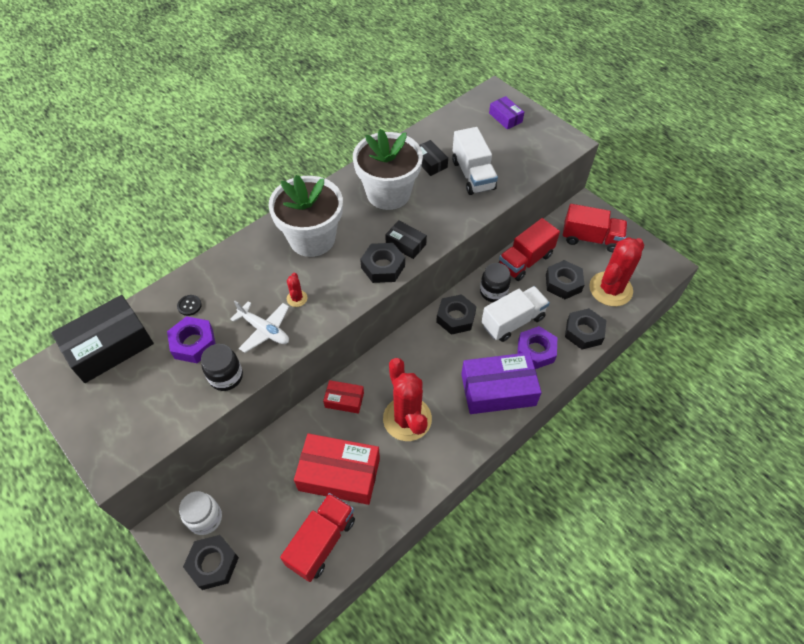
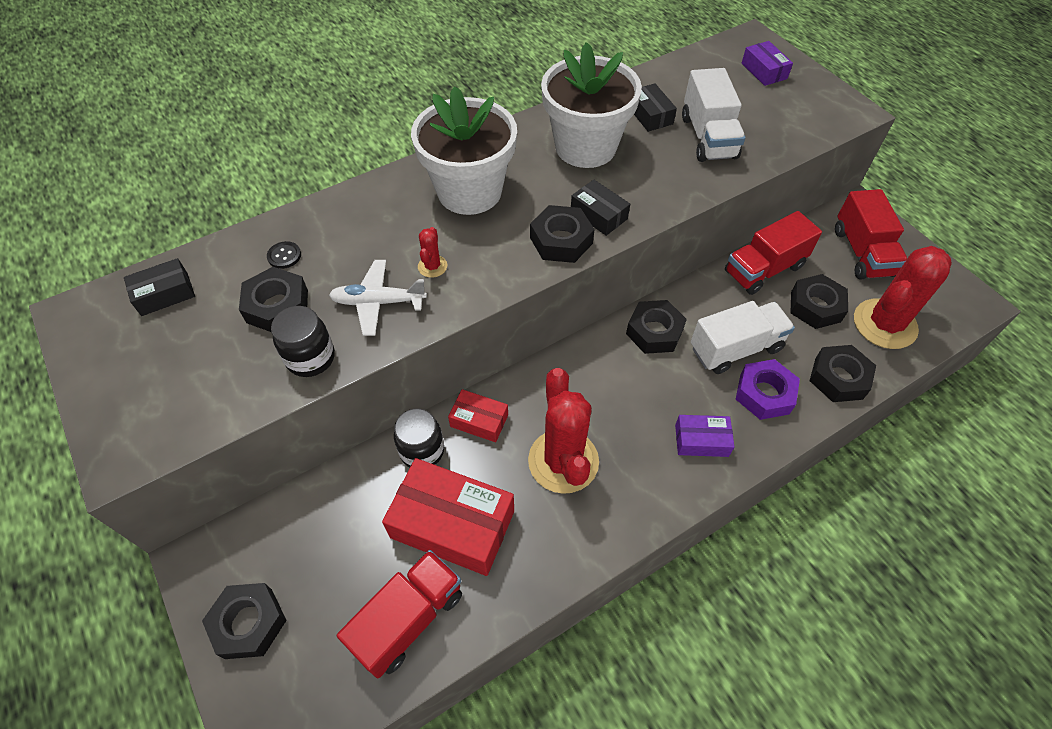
camera: 10 degrees right, 0 degrees up
(109, 346) = (165, 294): black box -> black box, size x0.51
(193, 343) = (277, 306): purple nut -> black nut
(205, 518) = (253, 555): white jar -> none
(264, 330) = (378, 302): white plane -> white plane turned 135 degrees clockwise
(493, 292) = (713, 305): black jar -> black jar (422, 451)
(498, 389) = (701, 440): purple box -> purple box, size x0.51
(590, 238) = (862, 252): red truck -> red truck turned 60 degrees clockwise

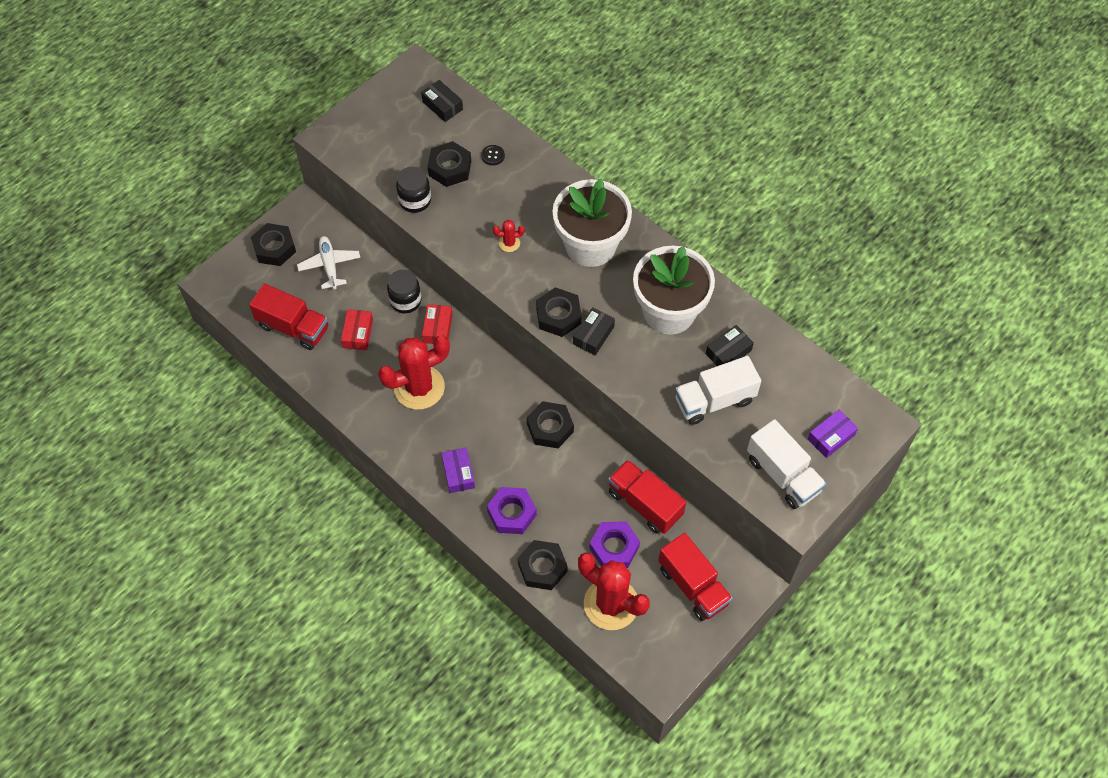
camera: 75 degrees right, 5 degrees up
(378, 302) = (469, 222): white plane -> white plane (329, 265)
(452, 524) = (358, 333): red box -> red box, size x0.51
(735, 348) = (550, 489): white truck -> white truck (783, 475)
(815, 306) = (614, 547): black nut -> purple nut
(862, 252) = (693, 585): red truck -> red truck turned 105 degrees counterclockwise

